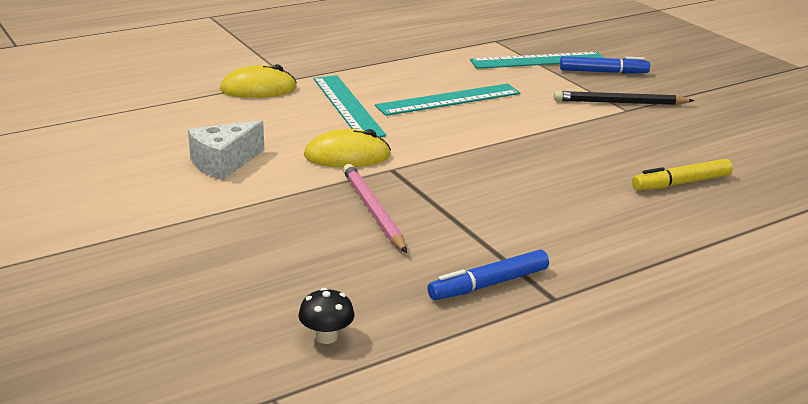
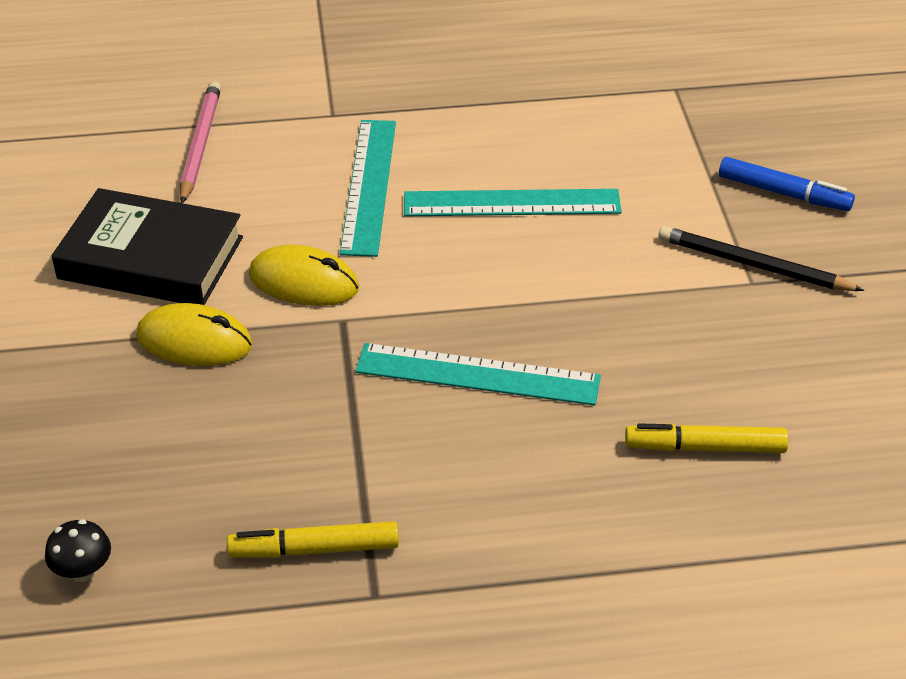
camera: 25 degrees right, 15 degrees up
(224, 163) = (151, 258): white cheese -> black book
(258, 89) = (279, 126): yellow mouse -> yellow mouse (194, 341)
(373, 211) = (268, 388): pink pencil -> pink pencil (200, 144)
(488, 284) = (314, 549): blue marker -> yellow marker
(538, 61) = (704, 147): turquoise ruler -> turquoise ruler (477, 375)

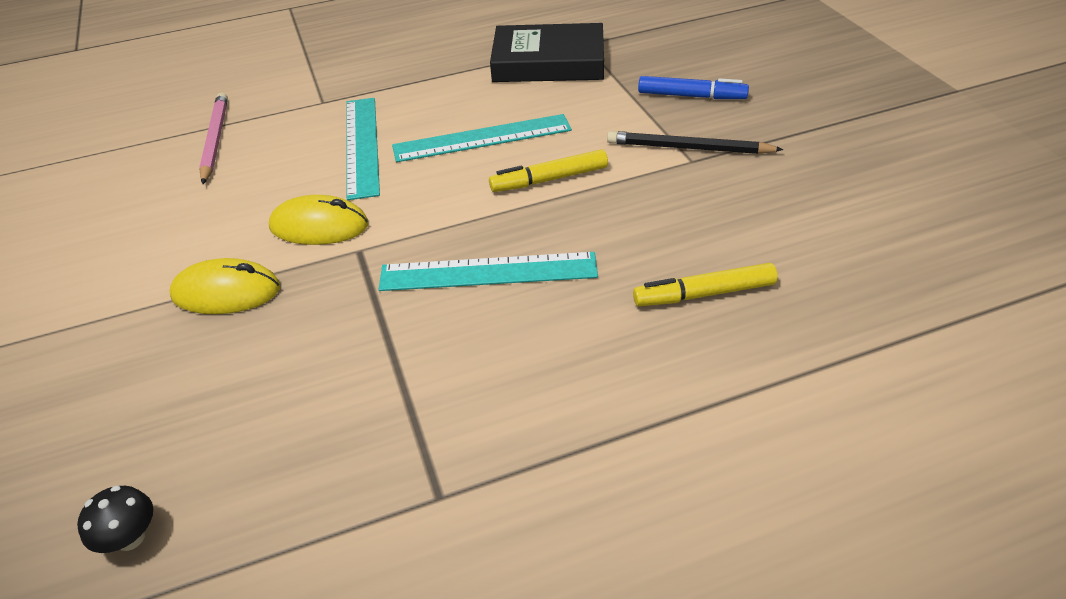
camera: 10 degrees left, 0 degrees up
(151, 258) = (180, 232): black book -> black book (548, 62)
(314, 549) = (370, 462): yellow marker -> yellow marker (549, 179)

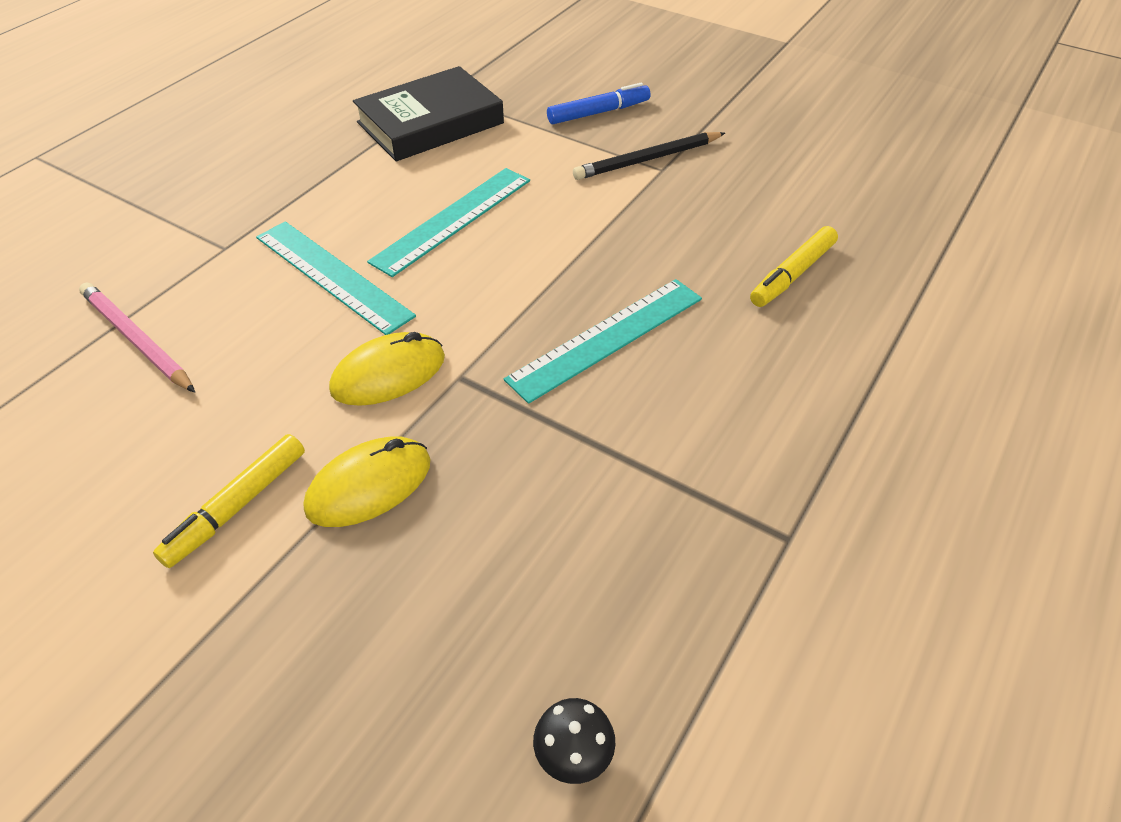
camera: 40 degrees left, 5 degrees up
(549, 179) = (563, 233): yellow marker -> yellow marker (237, 506)

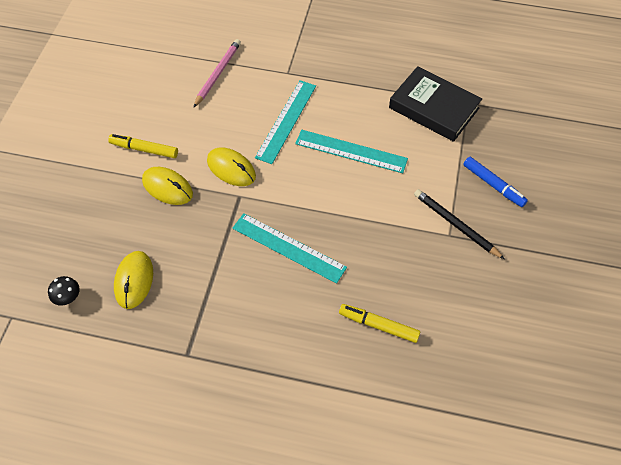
camera: 70 degrees right, 10 degrees up
(580, 598) = (134, 280): none -> yellow mouse

